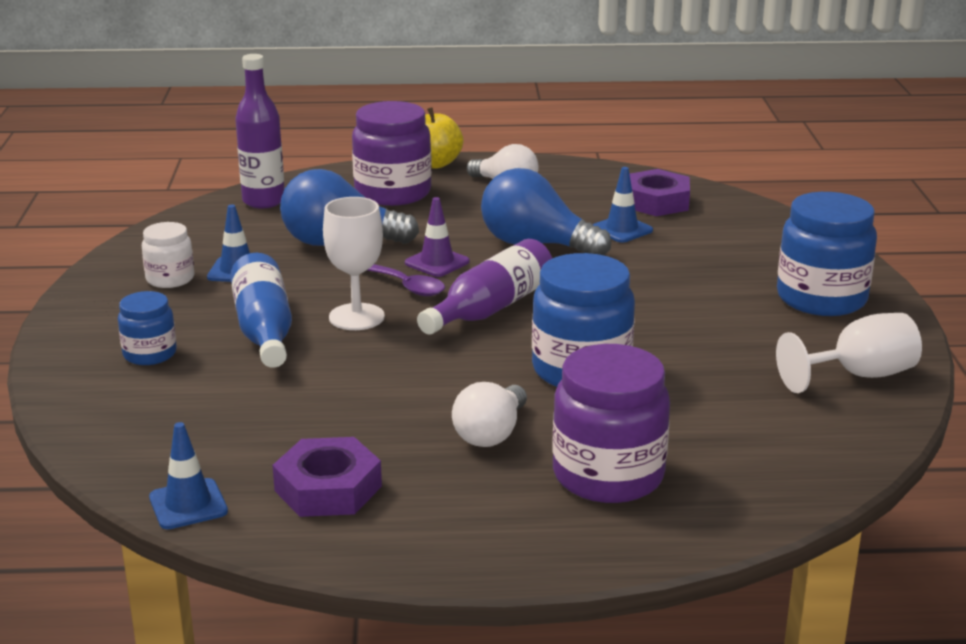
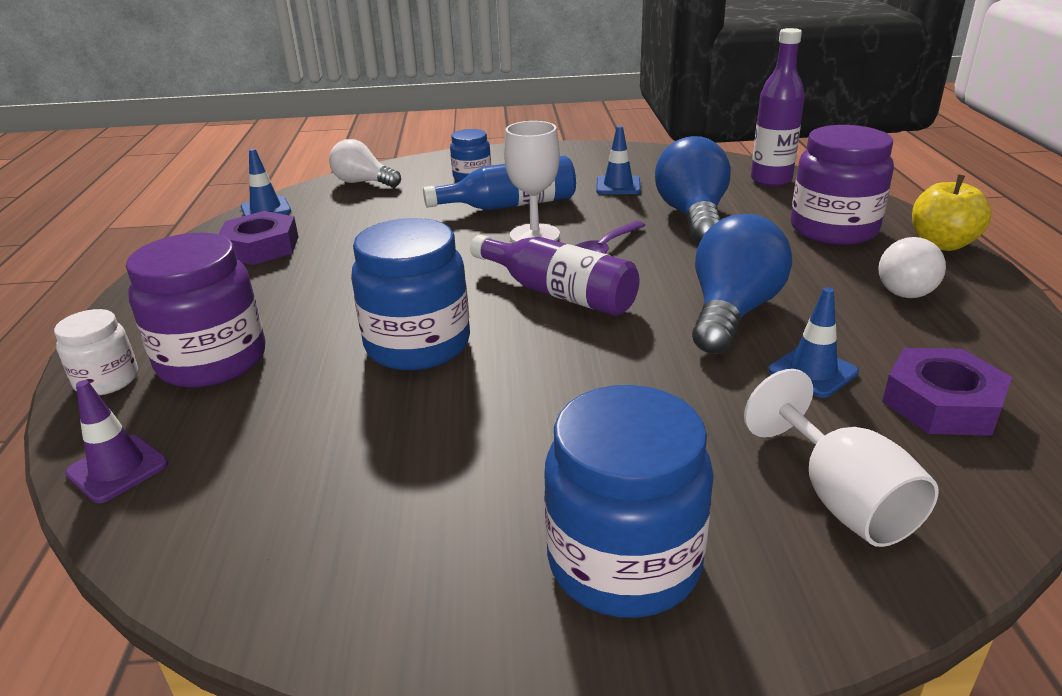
camera: 90 degrees right, 5 degrees up
(170, 279) = (596, 168): white jar -> white jar (107, 380)
(437, 262) = (661, 261): purple traffic cone -> purple traffic cone (117, 469)
(491, 434) = (311, 303): white light bulb -> white light bulb (363, 182)
(858, 375) = (360, 574): white goblet -> white goblet (841, 499)

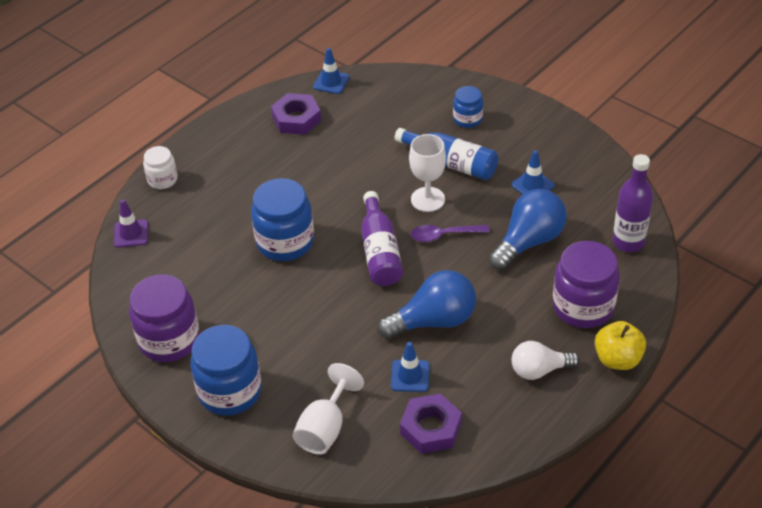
camera: 45 degrees right, 15 degrees up
(212, 361) = (205, 194): purple jar -> purple jar (169, 340)
(363, 182) = (404, 86): white light bulb -> none

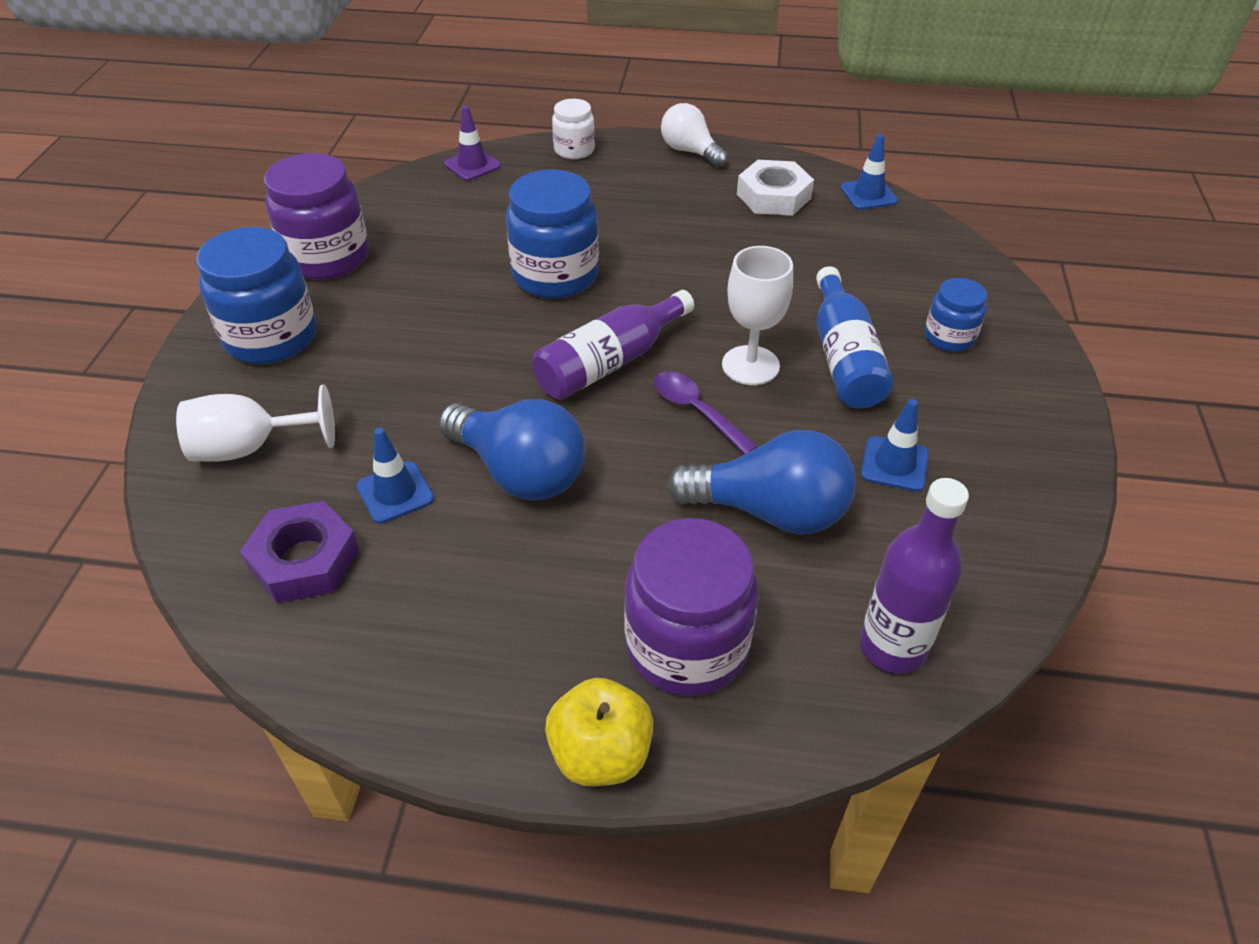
camera: 55 degrees right, 0 degrees up
(296, 119) = (773, 196): purple nut -> white nut
(539, 370) = (502, 646): white light bulb -> white light bulb (690, 151)

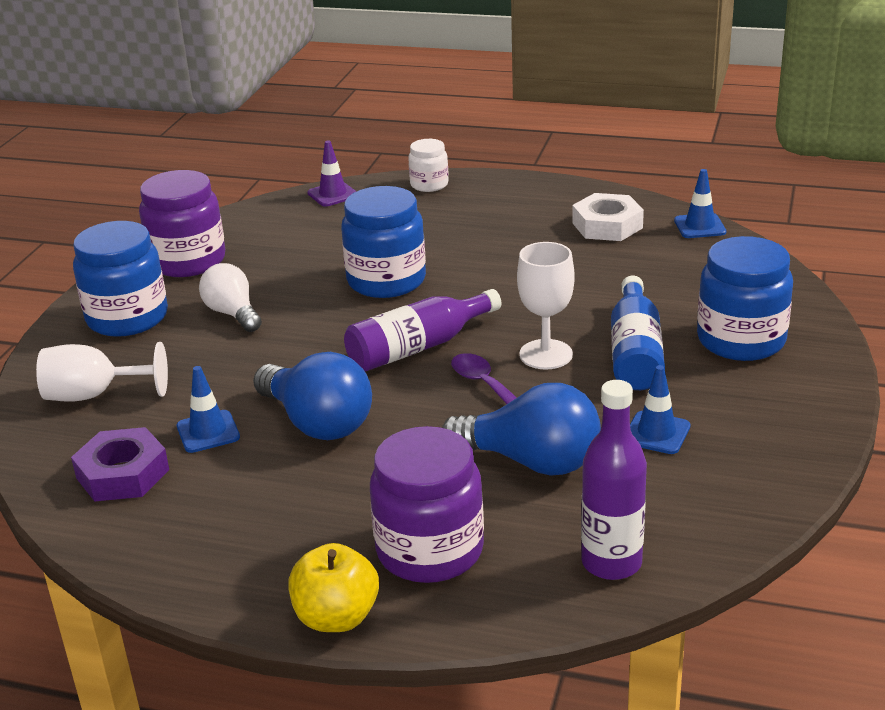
camera: 10 degrees right, 15 degrees down
(690, 151) = (538, 188): white light bulb -> white light bulb (233, 314)
(949, 337) = (741, 340): blue jar -> blue jar, size x1.81

